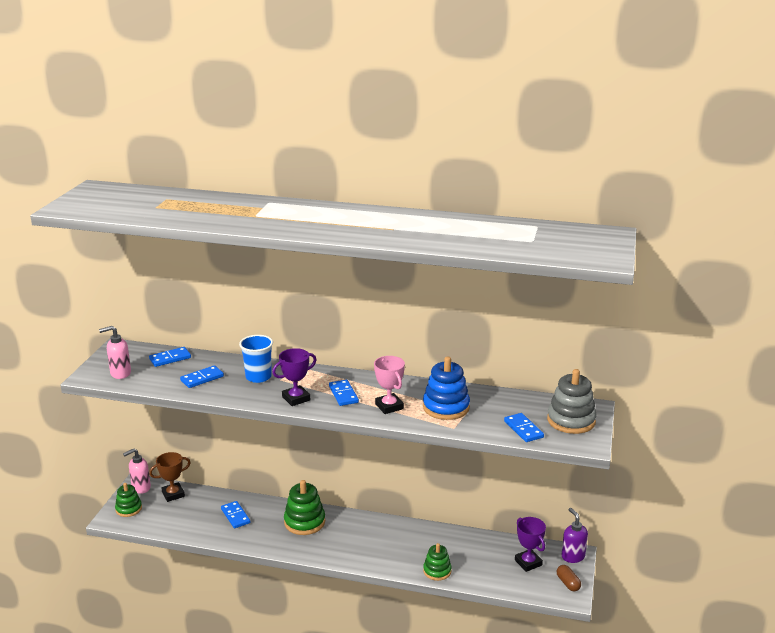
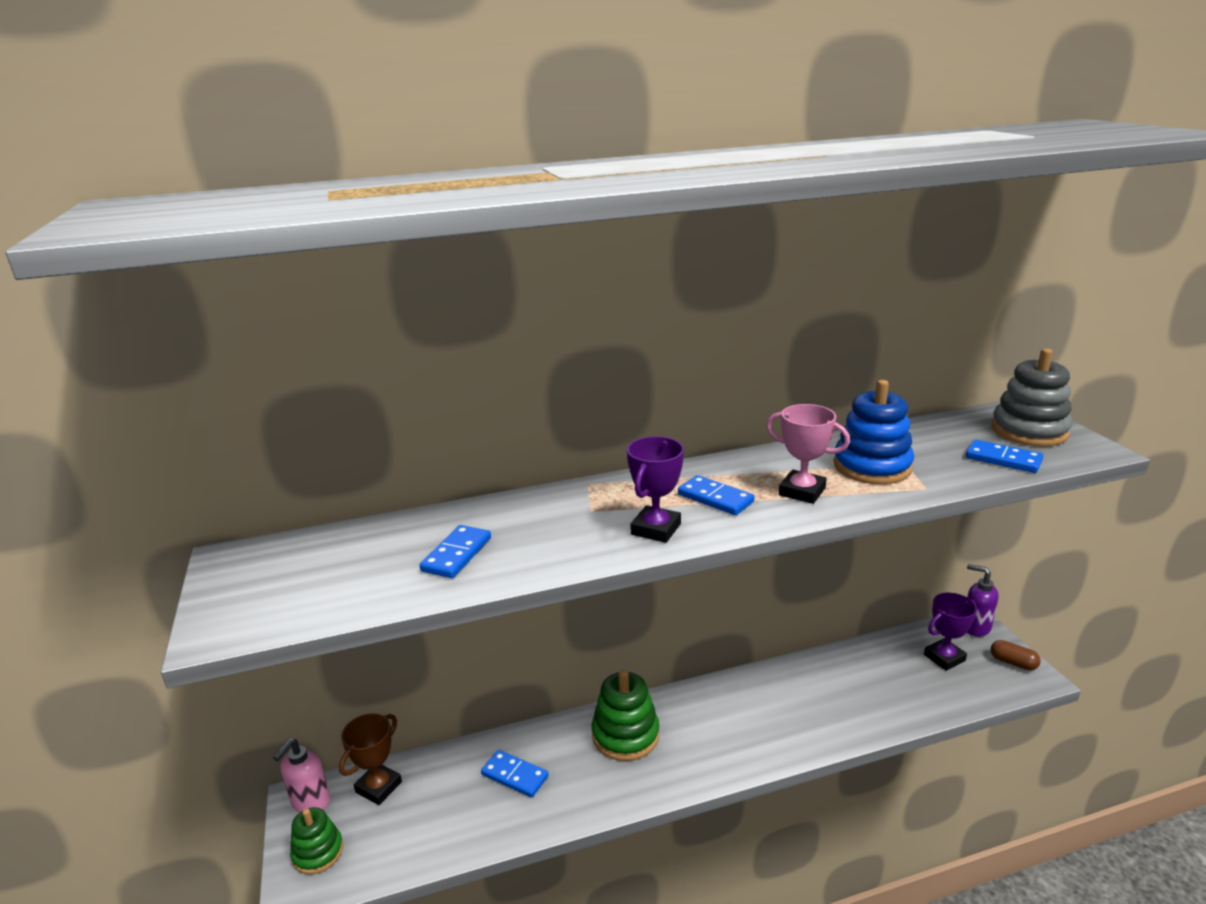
camera: 30 degrees left, 0 degrees up
(120, 373) = (282, 601): pink soap dispenser -> none
(170, 358) = (357, 543): blue domino -> none
(258, 377) = (551, 519): blue cup -> none
(437, 571) = (865, 721): green stacking toy -> none
(528, 562) = (944, 657): purple trophy -> purple trophy turned 60 degrees counterclockwise

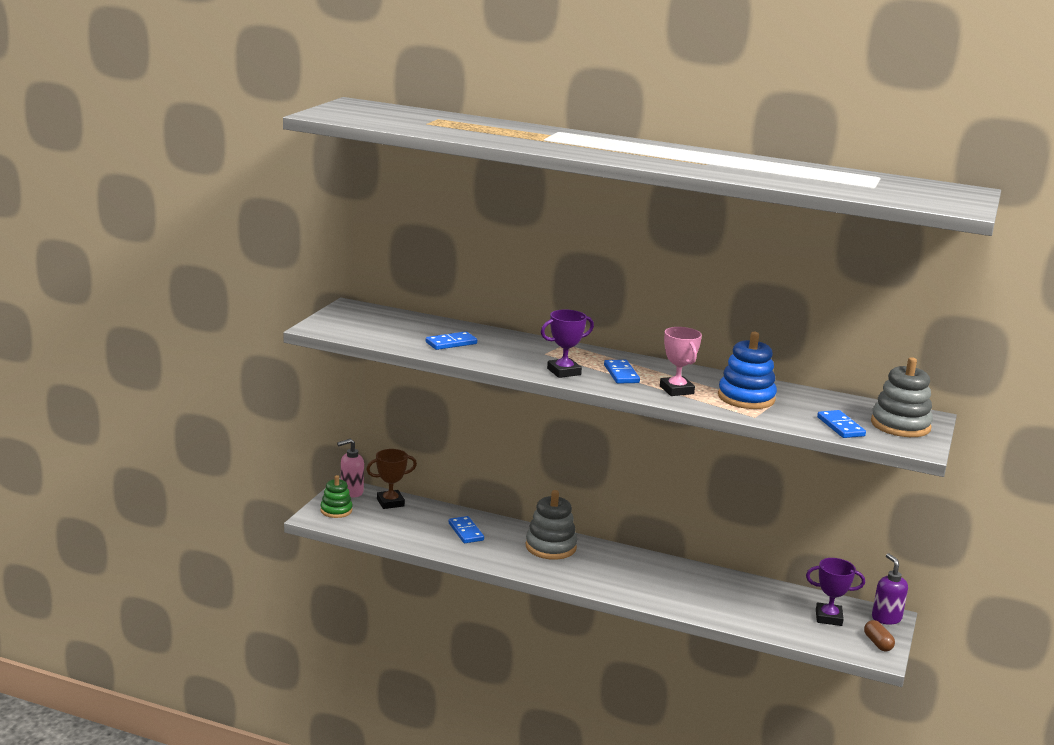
camera: 35 degrees right, 5 degrees down
(625, 735) = (550, 547): green stacking toy -> grey stacking toy

